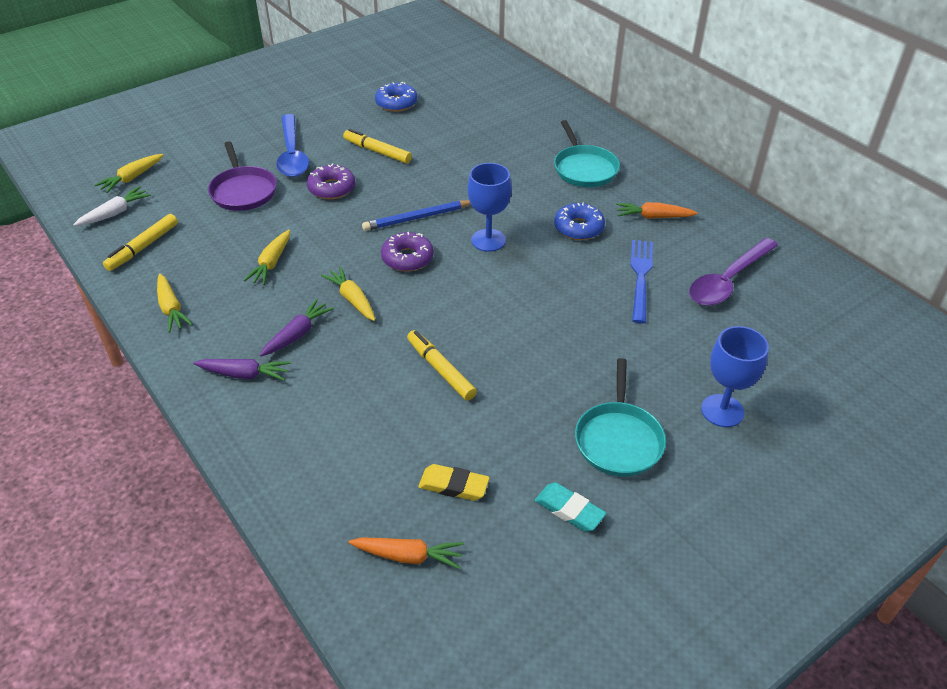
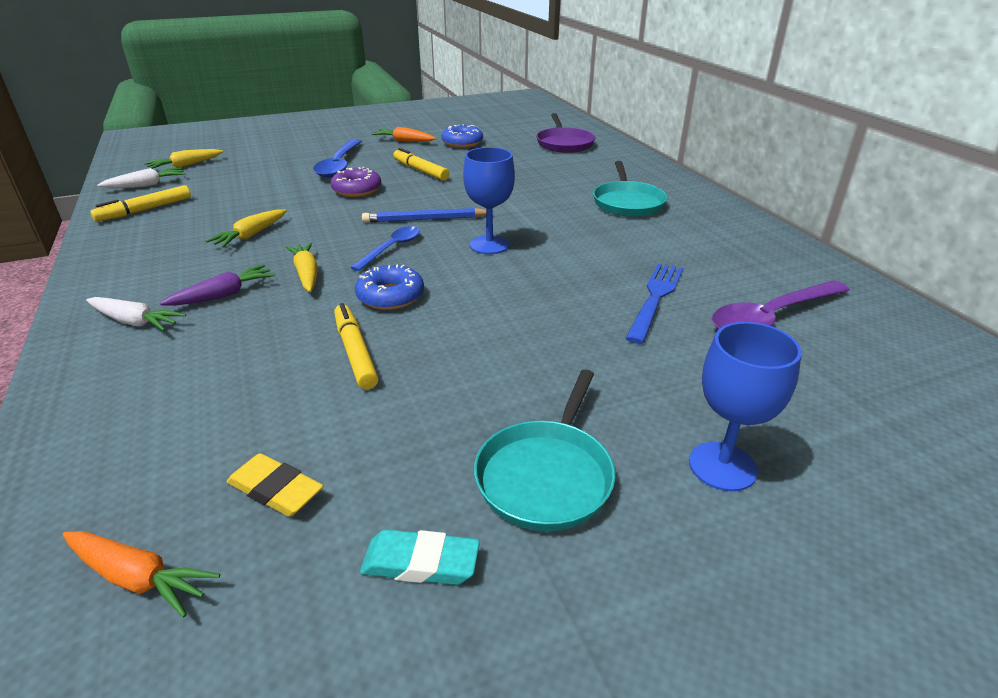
camera: 15 degrees right, 10 degrees down
(171, 309) = (121, 257): yellow carrot -> none
(243, 191) = (273, 183): purple pan -> purple pan (564, 143)
(244, 374) = (135, 322): purple carrot -> white carrot
(407, 258) = (392, 248): purple donut -> blue spoon
(569, 510) = (421, 563): turquoise eraser -> turquoise eraser turned 45 degrees counterclockwise
(578, 228) = (598, 247): blue donut -> blue donut (390, 296)
(653, 217) = (692, 248): orange carrot -> orange carrot (404, 141)

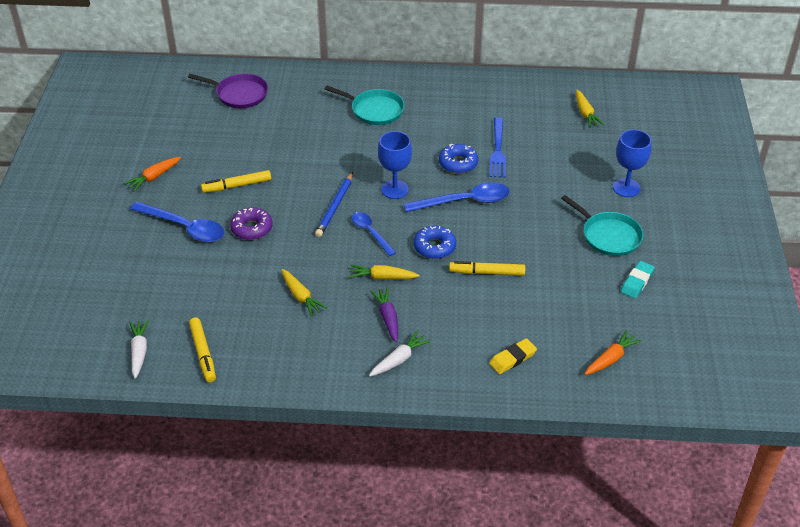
camera: 65 degrees left, 10 degrees up
(185, 166) = (103, 324): yellow carrot -> yellow carrot (585, 113)
(276, 490) = (579, 315): yellow eraser -> yellow eraser (512, 358)
(462, 143) = (189, 146): blue donut -> blue donut (458, 163)
(509, 297) = (464, 201): none -> blue spoon
(655, 298) = (498, 151): blue fork -> blue fork turned 135 degrees counterclockwise
(771, 317) = (538, 122): purple spoon -> none

